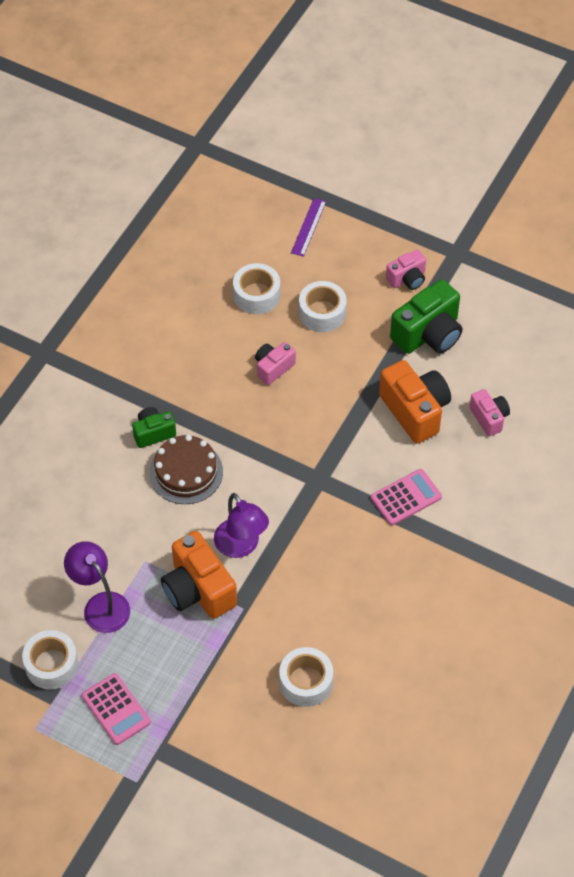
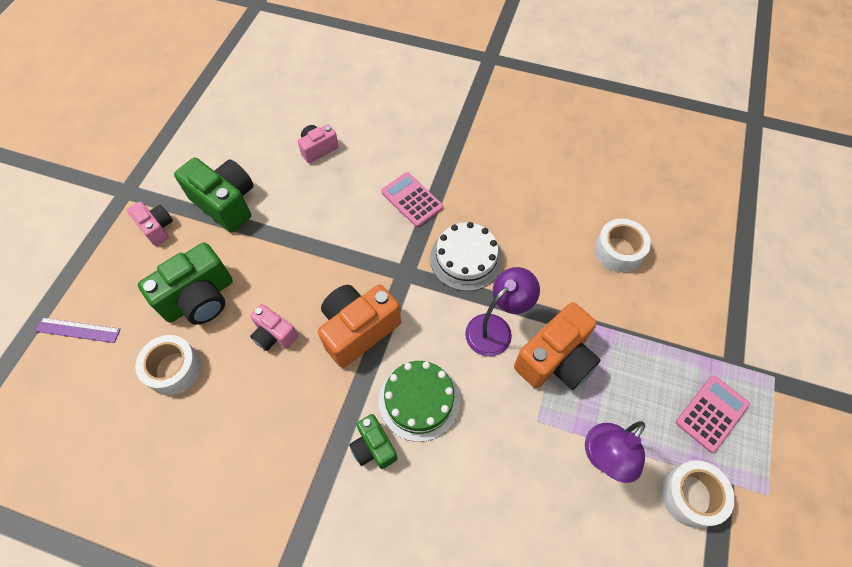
camera: 100 degrees left, 5 degrees up
(186, 472) = (419, 400): brown cake -> green cake
(322, 313) = (199, 299): white tape -> green camera
(324, 535) = (466, 258): none -> white cake
(415, 411) = (316, 204): orange camera -> orange camera (358, 330)

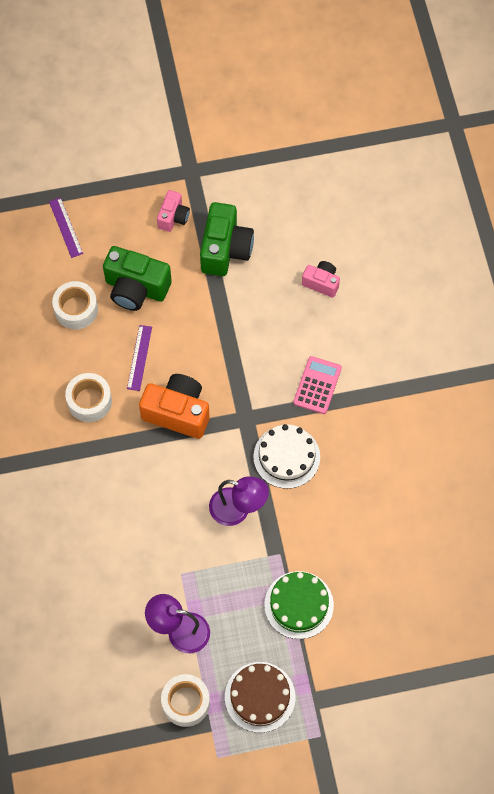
camera: 60 degrees right, 5 degrees up
(274, 335) = (139, 357): pink camera -> purple ruler
(373, 447) = (98, 473): green camera -> none
(419, 400) = (149, 485): green cake -> green cake (299, 605)
(555, 360) = (237, 565): orange camera -> none
(618, 251) = (368, 572): white tape -> white tape (89, 401)
(711, 413) = (260, 697): pink calculator -> brown cake

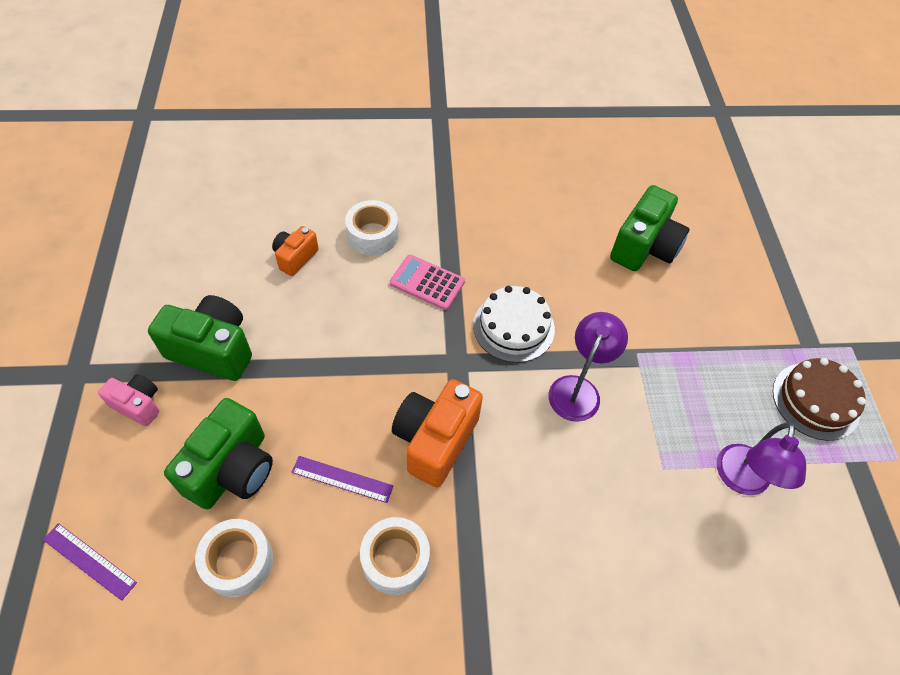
camera: 85 degrees left, 10 degrees down
(66, 227) = (89, 560): purple ruler -> purple ruler turned 45 degrees clockwise
(185, 702) = (835, 486): white tape -> white tape (372, 235)
(299, 605) = (699, 343): green cake -> none
(321, 283) = (295, 257): pink camera -> orange camera
(395, 560) = (644, 247): none -> green camera

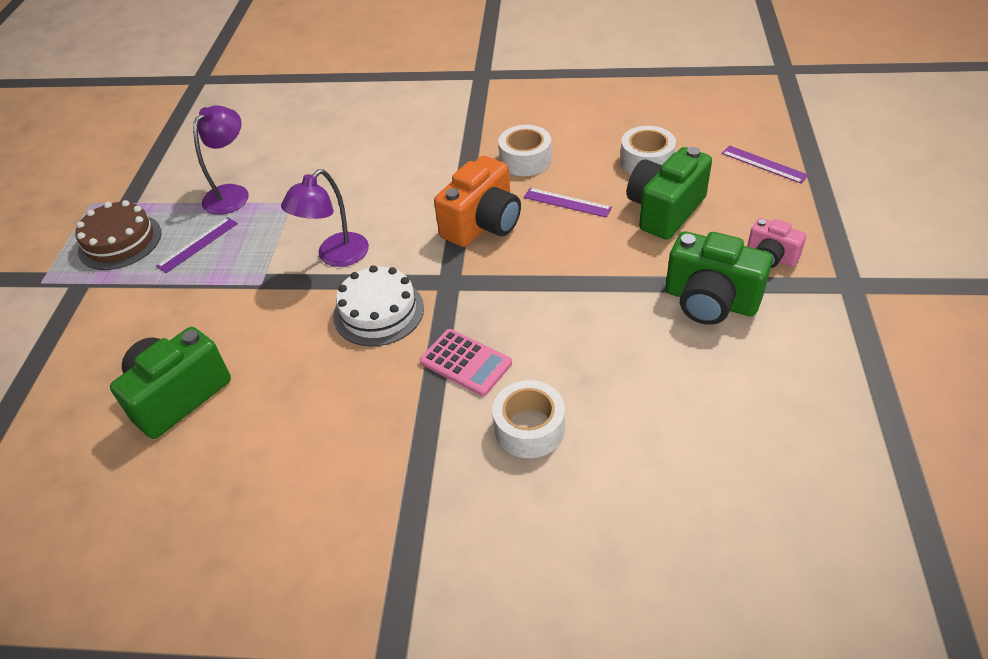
camera: 165 degrees left, 10 degrees down
(295, 257) = (632, 401): orange camera -> none
(730, 400) = (197, 244): none -> purple ruler

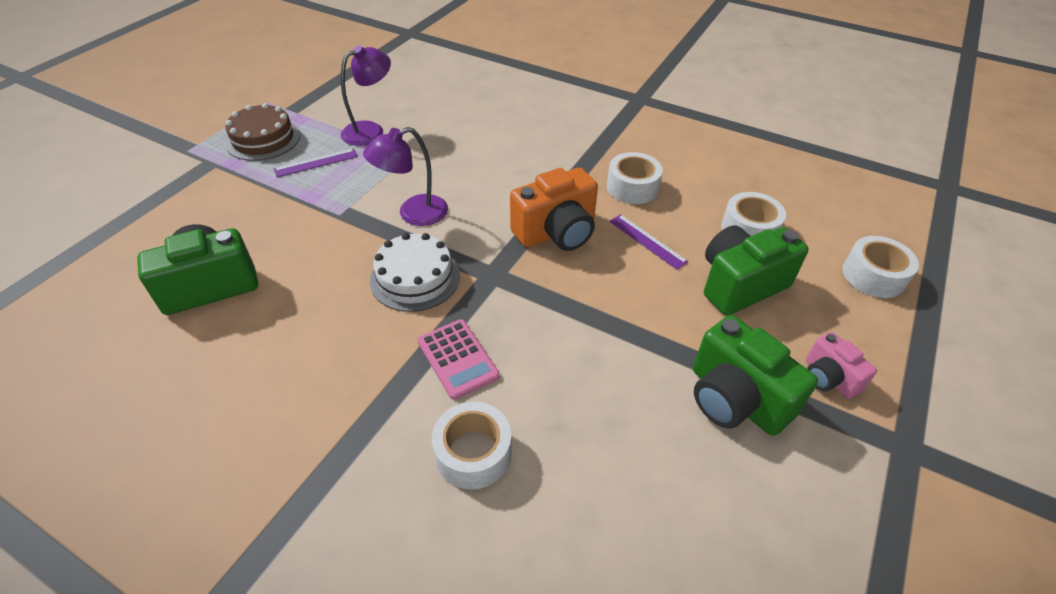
camera: 20 degrees right, 0 degrees up
(763, 164) = (873, 276): purple ruler -> white tape

